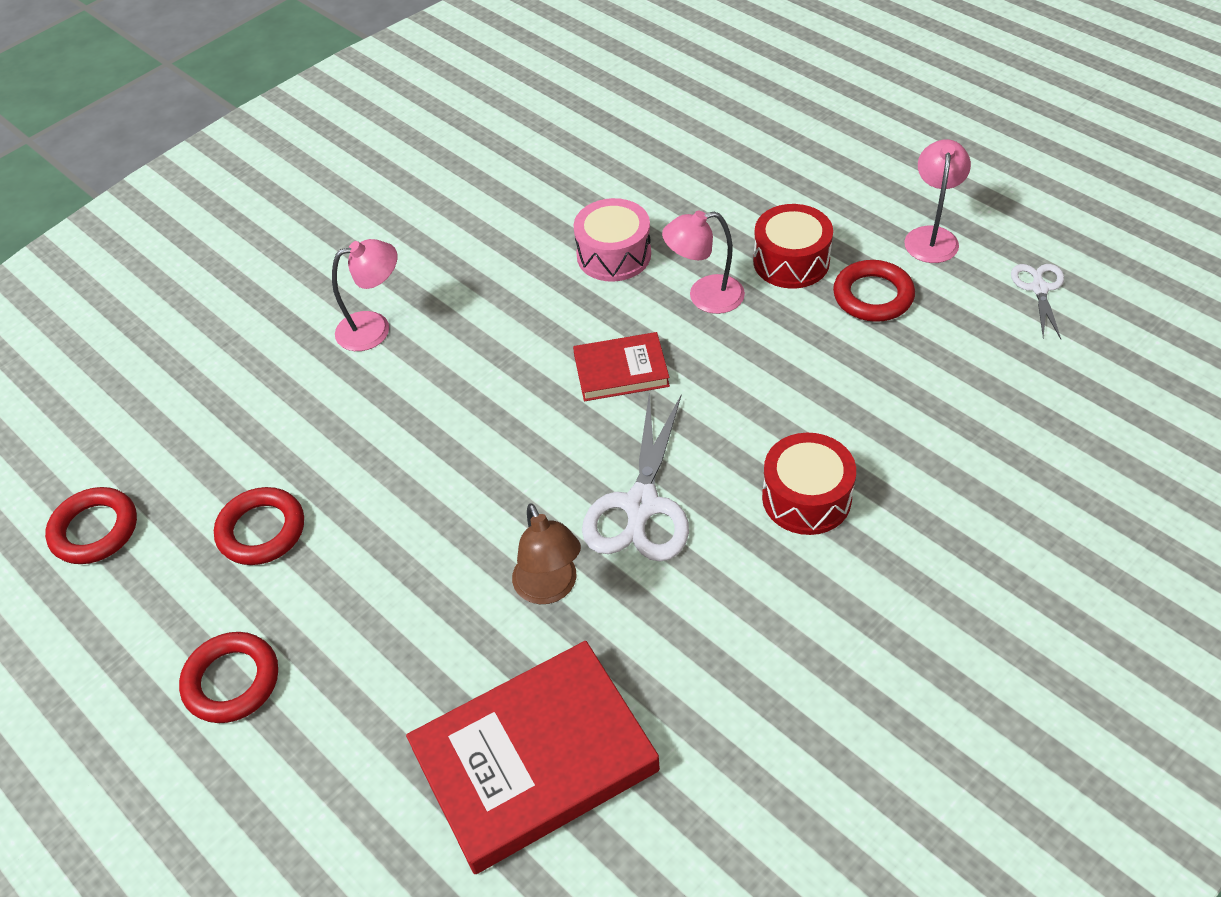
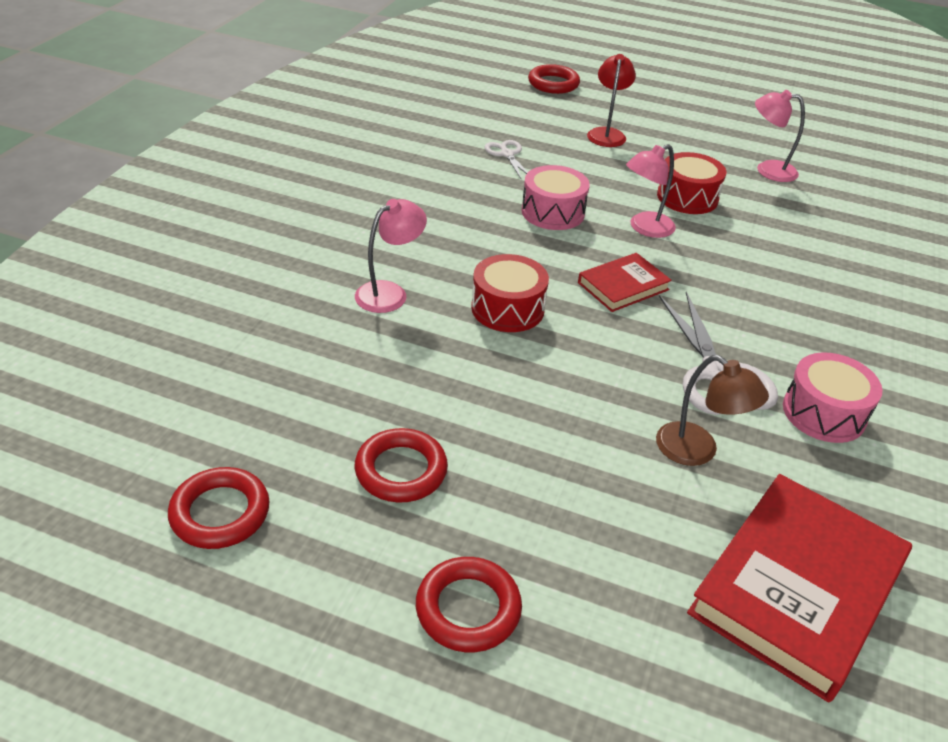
camera: 30 degrees left, 10 degrees down
(722, 582) = (824, 413): none -> pink drum
(762, 148) = (607, 134): none -> red lamp
(806, 498) = (831, 342): red drum -> red drum (507, 309)
(873, 296) = (761, 209): red ring -> red ring (553, 84)
(931, 236) = (767, 170): pink lamp -> pink lamp turned 60 degrees counterclockwise
(1039, 288) = (861, 189): white scissors -> white scissors (507, 154)

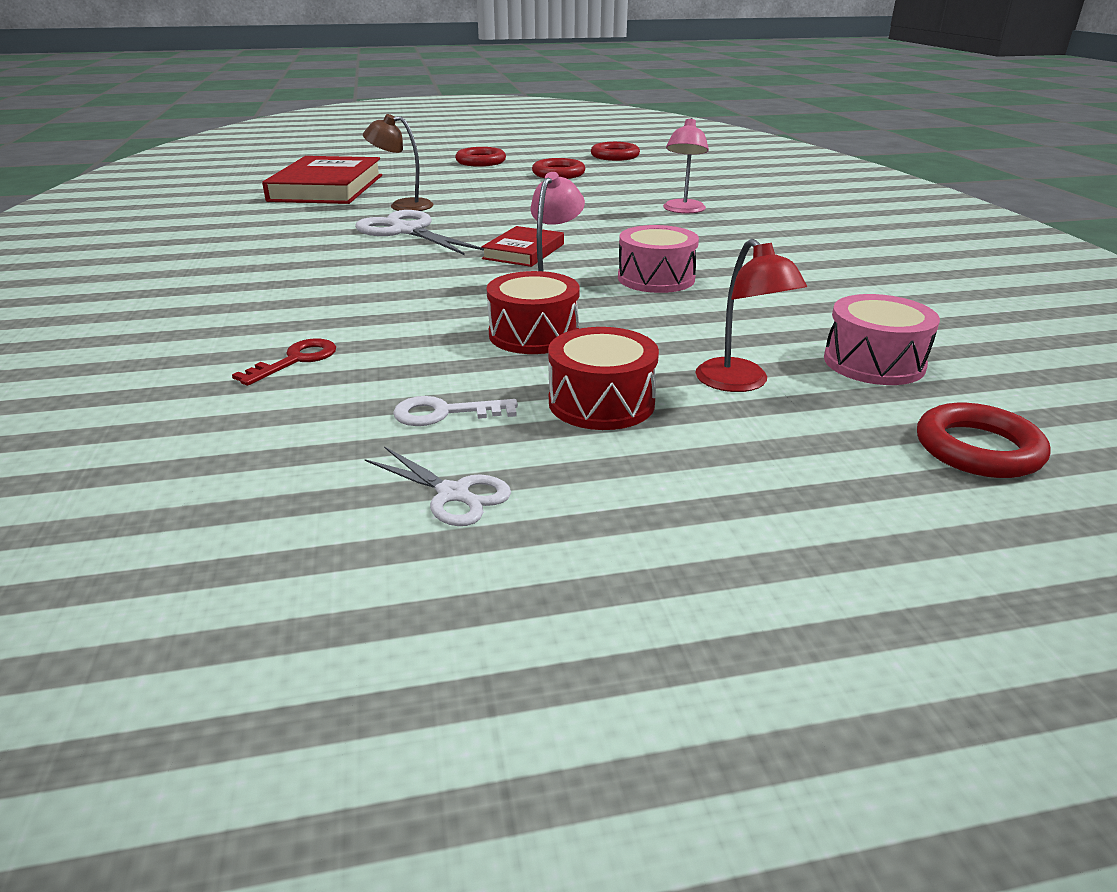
camera: 150 degrees right, 10 degrees down
(507, 154) = (797, 312): white scissors -> white scissors (453, 494)
(507, 309) = (594, 222): red drum -> red drum (601, 402)
(767, 170) = (445, 413): pink lamp -> white key
(824, 413) = (317, 233): pink drum -> pink drum (873, 362)
(847, 231) = (295, 360): none -> red key

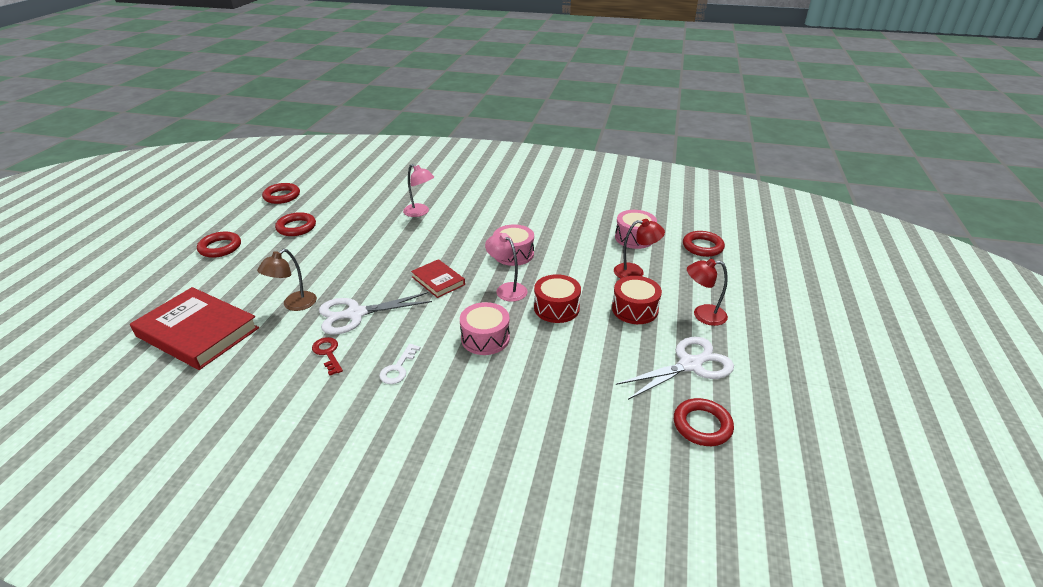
camera: 65 degrees left, 5 degrees up
(247, 536) = (702, 425): none -> red ring
(295, 360) = (539, 392): red key -> red key (328, 353)
(408, 302) = (485, 338): none -> pink drum
(445, 413) = (623, 353): white key -> white key (398, 368)
(453, 494) = (690, 365): white scissors -> white scissors, size x1.81
(664, 487) = (702, 315): none -> red lamp

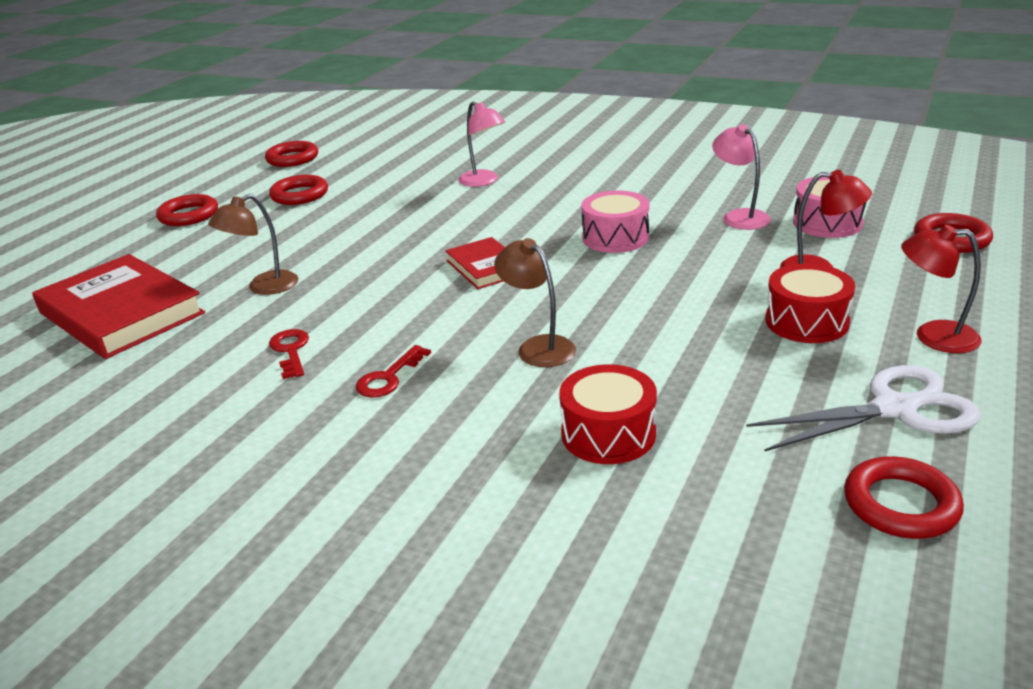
camera: 15 degrees right, 5 degrees down
(355, 314) = (347, 303): white scissors -> none
(398, 368) = (389, 377): white key -> red key
(485, 338) = (538, 347): pink drum -> brown lamp
(507, 289) = (592, 283): pink lamp -> pink lamp (739, 216)
(556, 308) = (668, 312): red drum -> red drum (608, 434)

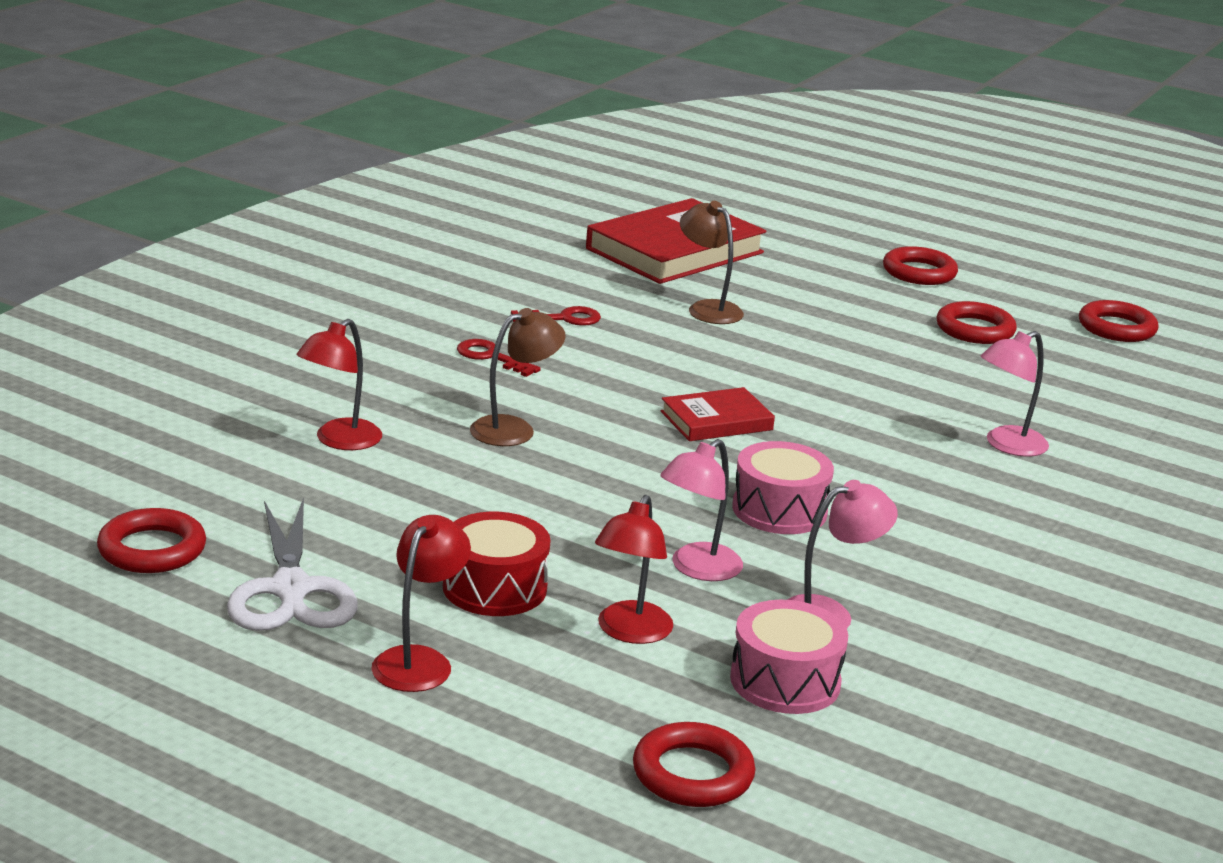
camera: 90 degrees right, 5 degrees down
(608, 434) = (339, 441): red drum -> red lamp
(717, 256) = (697, 569): none -> pink lamp

